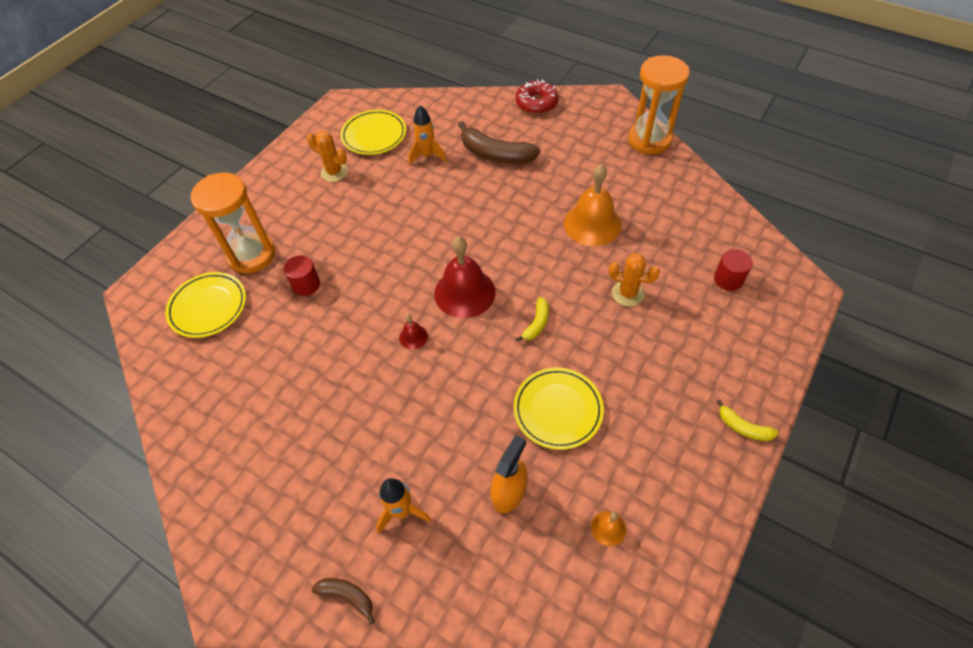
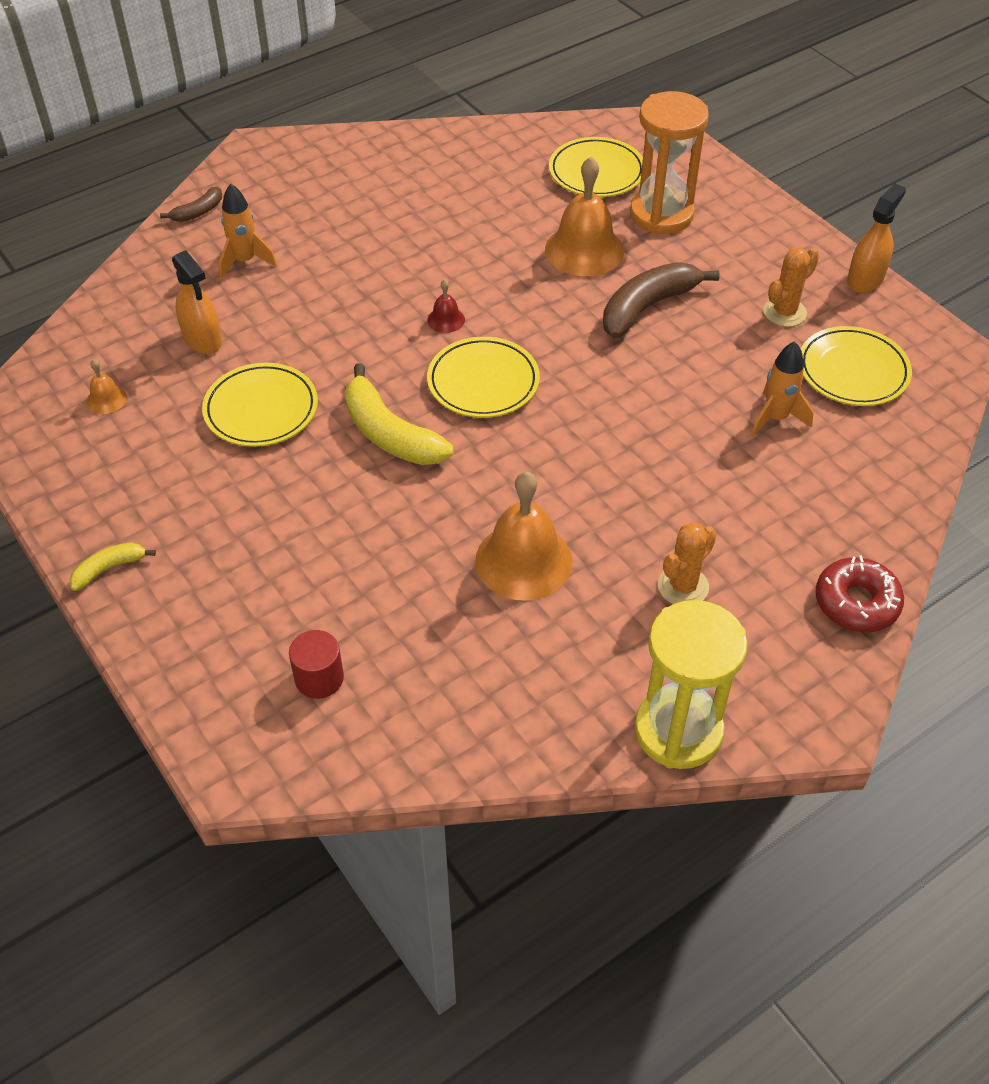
camera: 110 degrees right, 5 degrees down
(290, 146) = (865, 279): none -> orange spray bottle
(306, 284) = (584, 250): red cylinder -> orange bell
(464, 292) = (483, 382): red bell -> yellow plate
(495, 154) = (741, 500): brown banana -> brown banana (647, 307)
(537, 323) = (389, 434): yellow banana -> yellow banana, size x1.93
(628, 293) = (373, 546): orange cactus -> orange cactus (683, 586)
(649, 140) = (678, 731): orange hourglass -> yellow hourglass

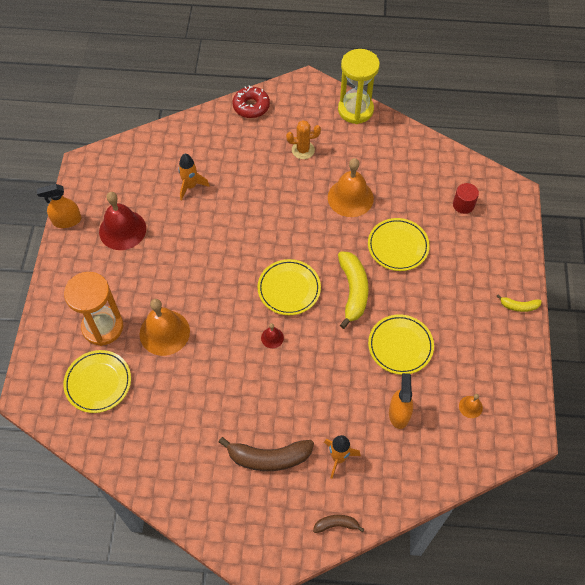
camera: 140 degrees left, 10 degrees up
(647, 307) = (175, 276): brown banana -> brown banana (269, 458)
(784, 312) = (122, 230): orange cactus -> red bell
(853, 371) = (134, 184): yellow plate -> yellow plate (398, 246)

